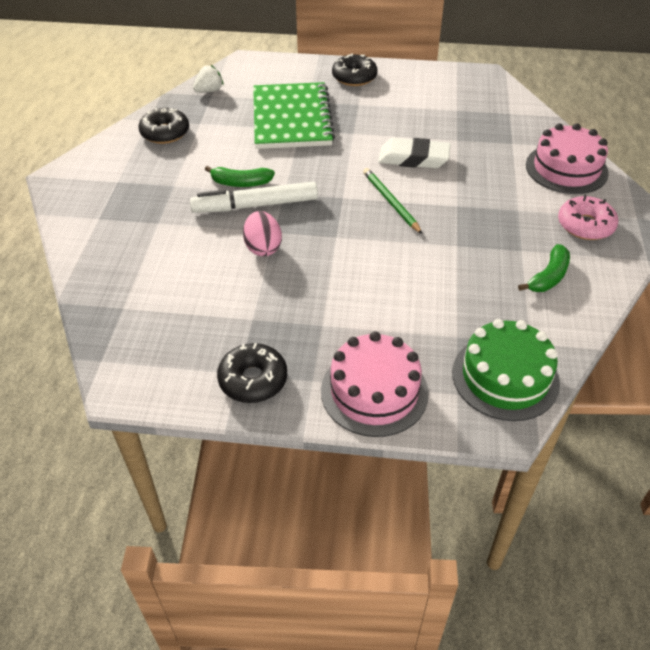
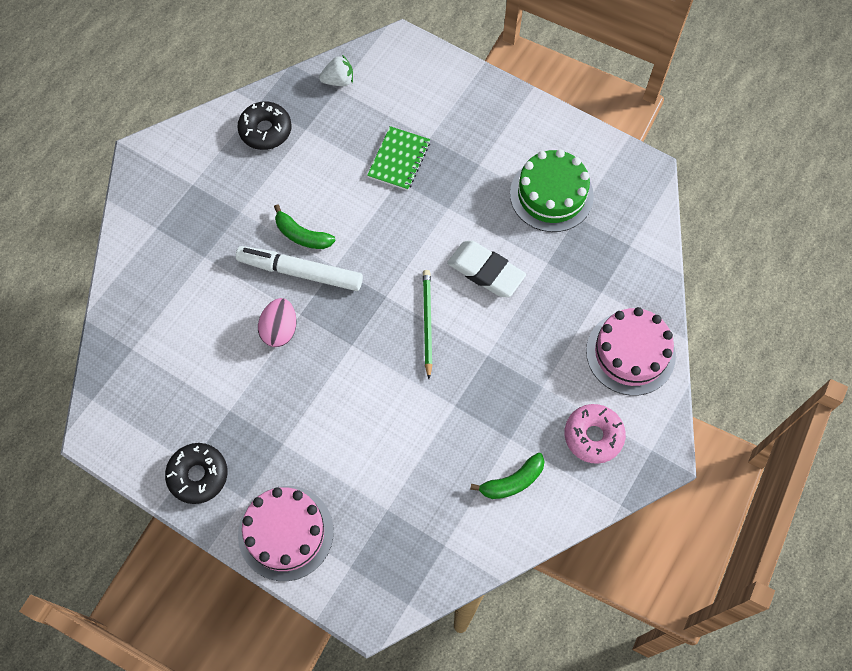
camera: 25 degrees right, 20 degrees up
(292, 118) = (399, 159): green notebook -> green notebook, size x0.53
(354, 77) = (500, 118): black donut -> none
(505, 377) = (399, 570): green cake -> green cake (551, 195)

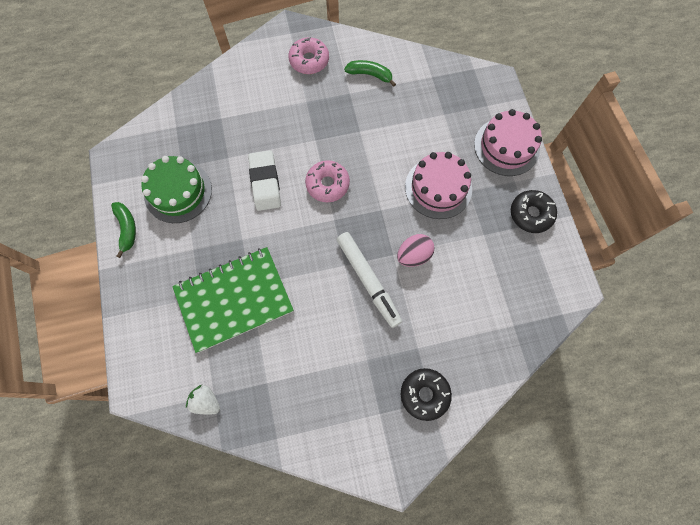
camera: 135 degrees left, 5 degrees up
(265, 130) = (293, 409): black donut -> black donut (424, 394)
(302, 235) = (344, 304): green banana -> green banana (127, 229)
(399, 159) = (234, 299): green notebook -> green notebook, size x1.88
(427, 322) = (327, 184): green pencil -> pink donut
(630, 353) = (245, 78): pink cake -> pink cake (438, 188)

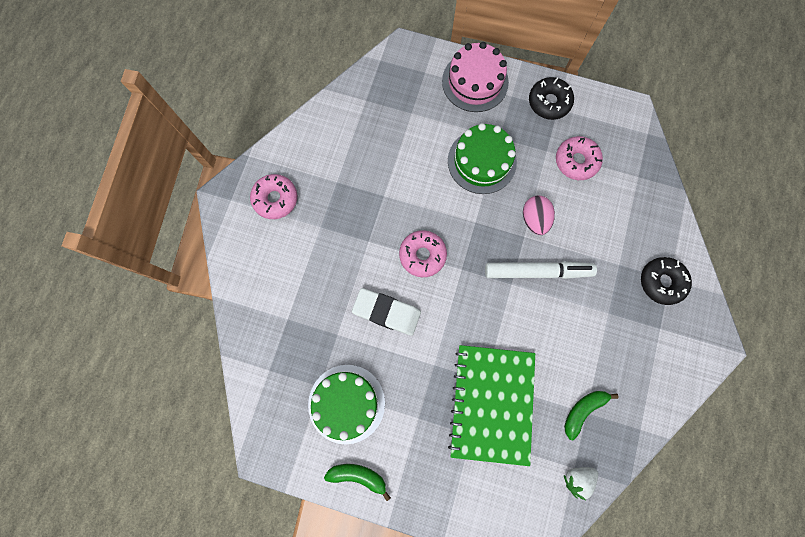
camera: 60 degrees left, 5 degrees up
(370, 75) = (328, 152): green banana -> green banana (583, 410)
(438, 188) = (482, 161): pink cake -> green cake
(491, 264) = (576, 161): none -> pink donut

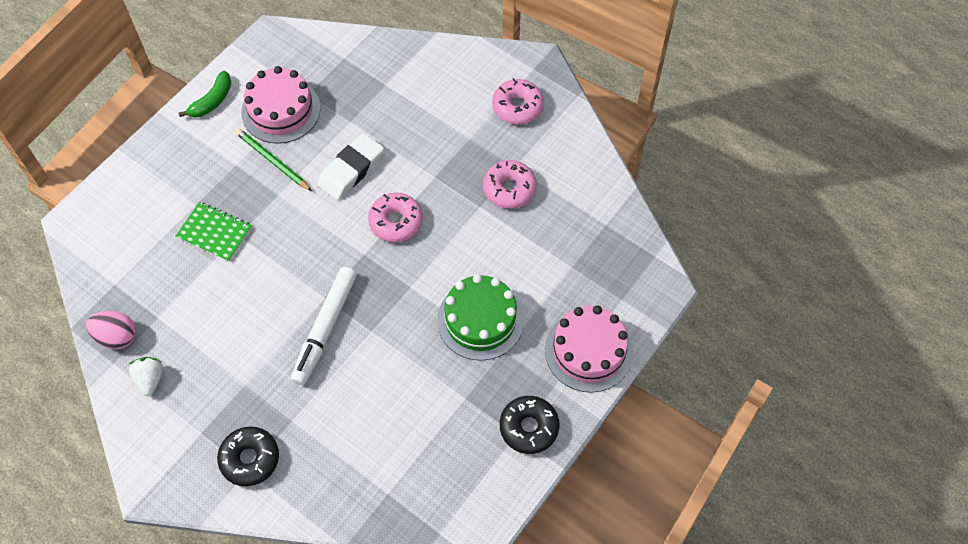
camera: 110 degrees right, 15 degrees down
(346, 403) = (281, 110): green cake -> pink cake
(402, 386) = (272, 161): none -> green pencil
(491, 403) = (214, 233): green notebook -> green notebook, size x0.53
(534, 219) = (386, 349): pink egg -> pink egg (117, 337)
(576, 161) = (437, 427): pink donut -> pink donut (509, 189)
(577, 478) = (105, 282): white strawberry -> white strawberry (150, 379)
(583, 410) = (162, 315): green banana -> none

